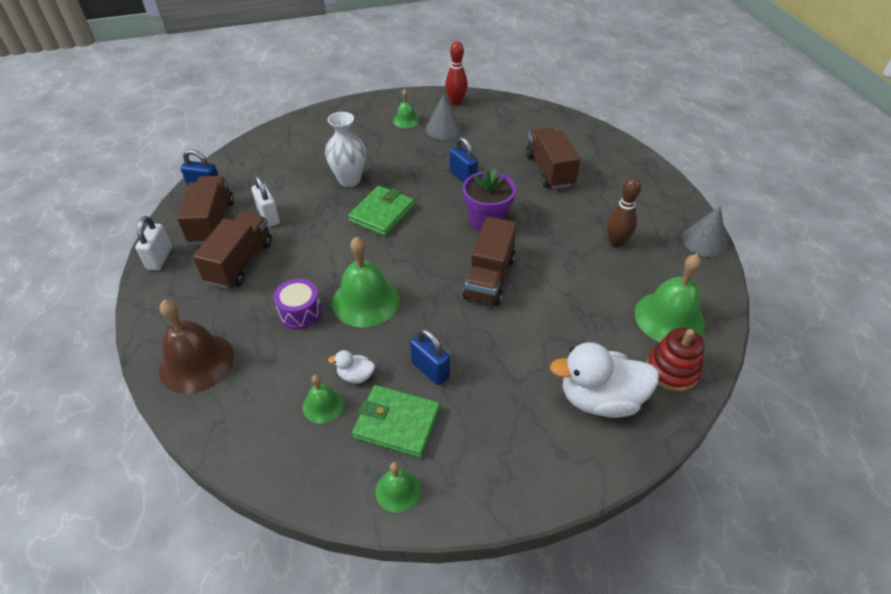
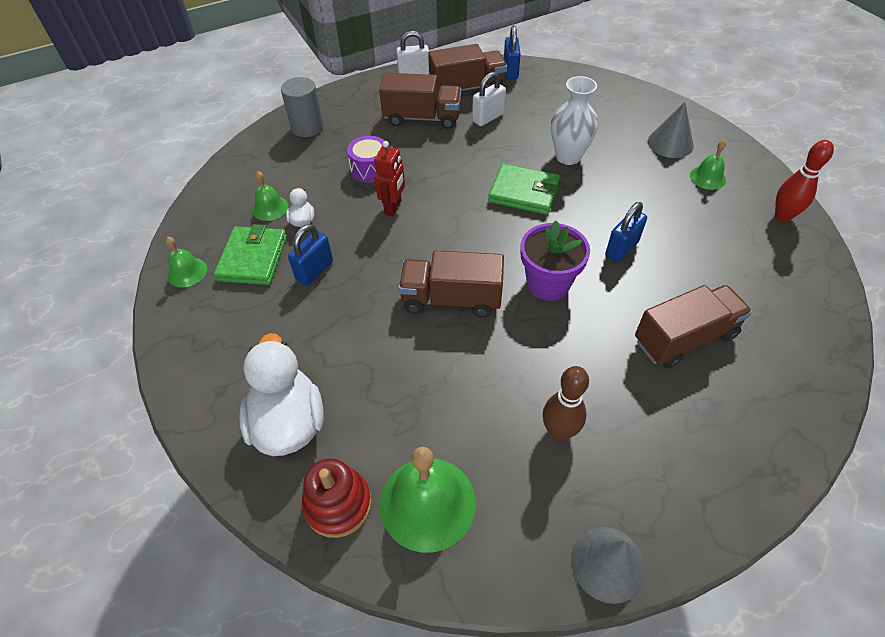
camera: 80 degrees right, 5 degrees up
(196, 362) = (307, 127): brown bell -> grey cylinder
(365, 301) = (393, 208): green bell -> red robot
(443, 128) = (713, 214): grey cone -> grey cone (670, 143)

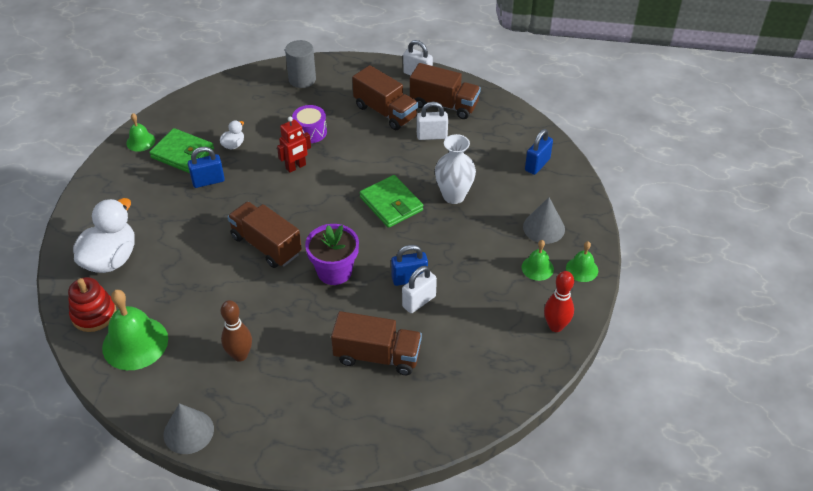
camera: 35 degrees right, 5 degrees down
(253, 258) = (182, 153): green wallet -> green wallet turned 75 degrees clockwise
(270, 208) = (223, 125): green bell -> green bell (582, 269)
(510, 71) = (493, 107): blue padlock -> blue padlock (537, 165)
(655, 264) = (419, 301): none -> white padlock

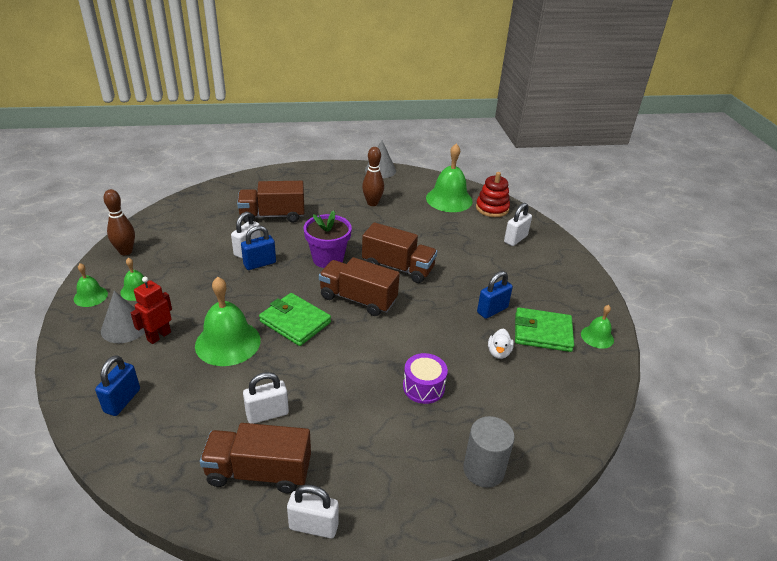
camera: 160 degrees right, 10 degrees down
(111, 259) = (515, 239): white duck -> white padlock
(296, 167) = (414, 341): red robot -> red robot (159, 336)
(385, 112) = (341, 439): brown truck -> brown truck (358, 299)
(453, 196) = (228, 342): white vase -> green bell
(555, 326) = (126, 251): red bowling pin -> brown bowling pin

